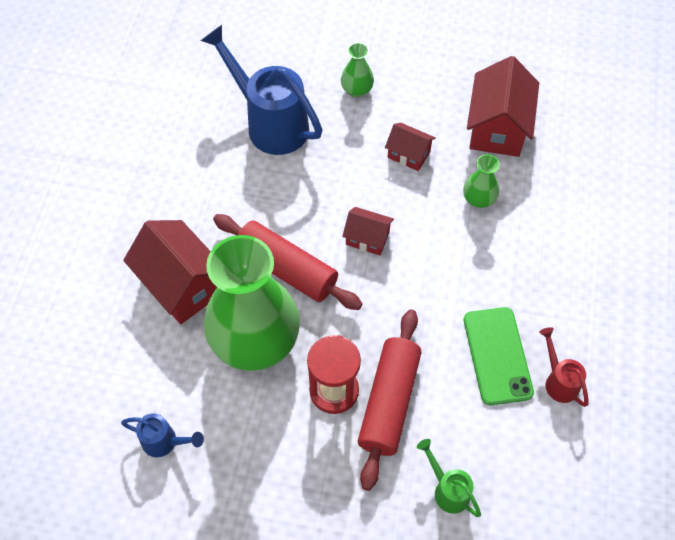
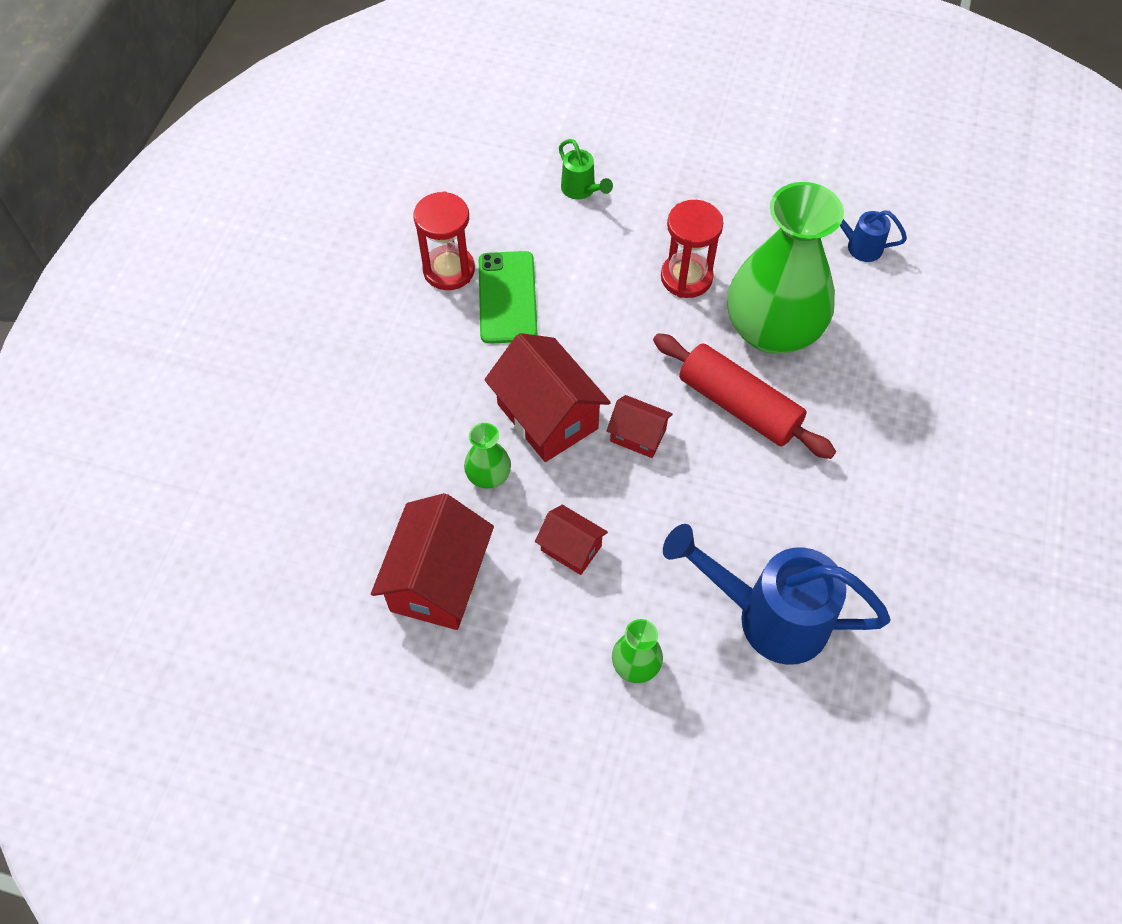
camera: 175 degrees left, 0 degrees up
(182, 285) = (863, 396): red house -> red house (547, 416)
(269, 123) = (767, 616): blue watering can -> blue watering can turned 150 degrees clockwise
(389, 402) = (630, 263): red rolling pin -> none
(558, 380) = (449, 270): red watering can -> red hourglass

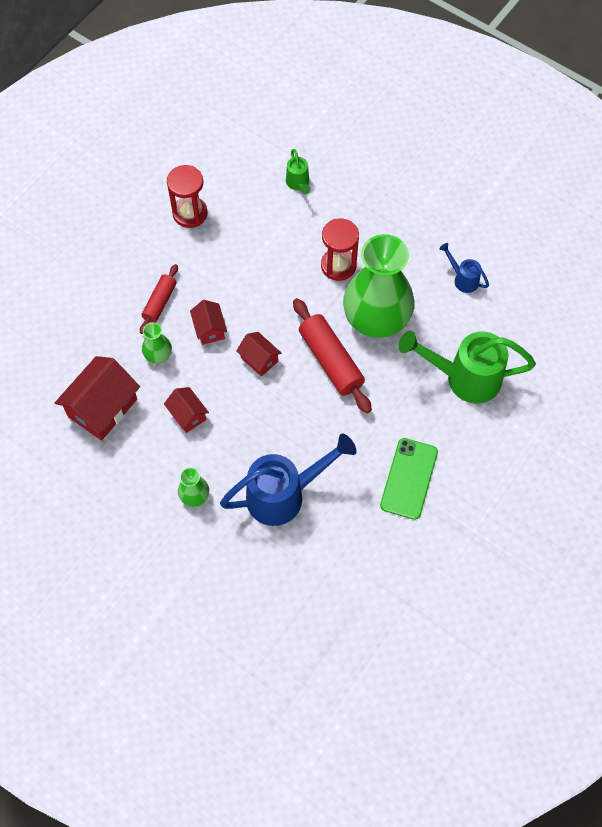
camera: 20 degrees right, 5 degrees up
(459, 402) = (160, 302): none -> red rolling pin
(507, 297) = (218, 243): green phone -> green phone (409, 478)
(547, 416) = (209, 329): red house -> red house, size x0.55
(767, 616) = (285, 494): blue watering can -> blue watering can turned 120 degrees clockwise
(928, 371) = (463, 378): none -> green watering can

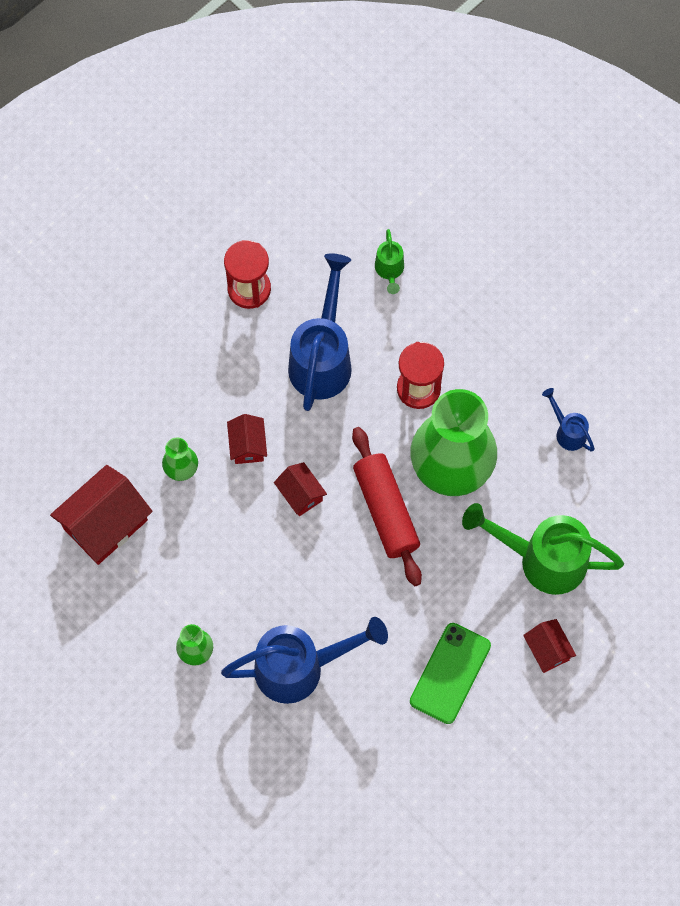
camera: 10 degrees right, 5 degrees up
(160, 302) = (194, 401): red rolling pin -> none
(187, 415) = (204, 550): red house -> red house (547, 650)
(257, 254) = (322, 357): none -> blue watering can

